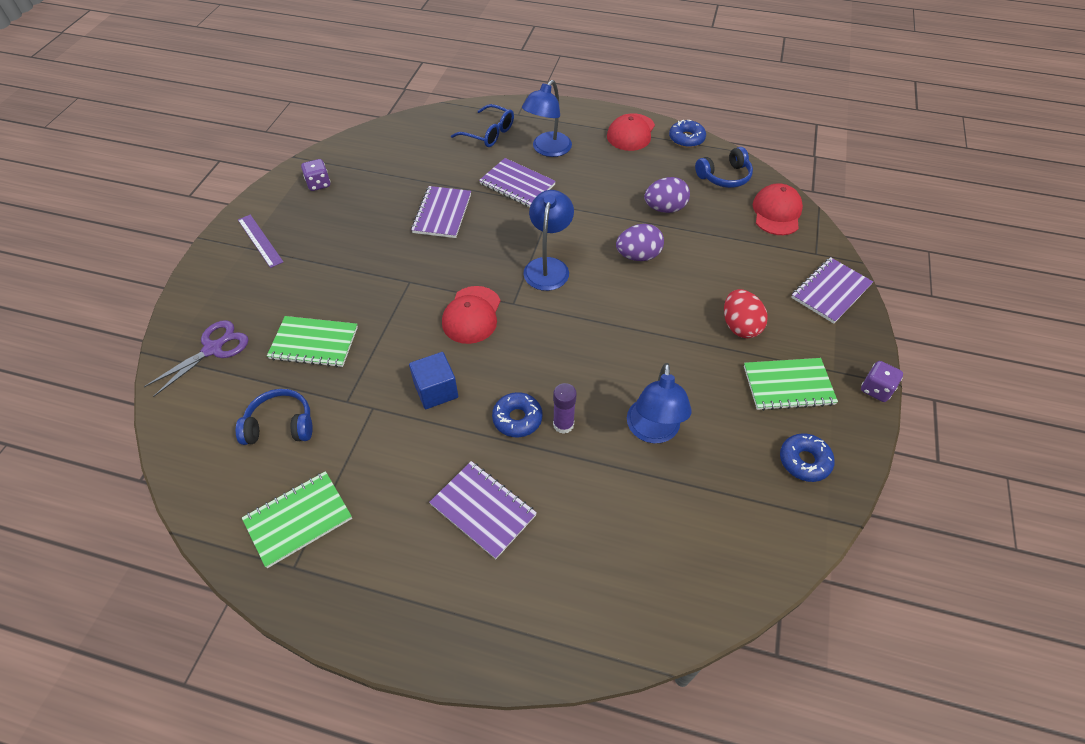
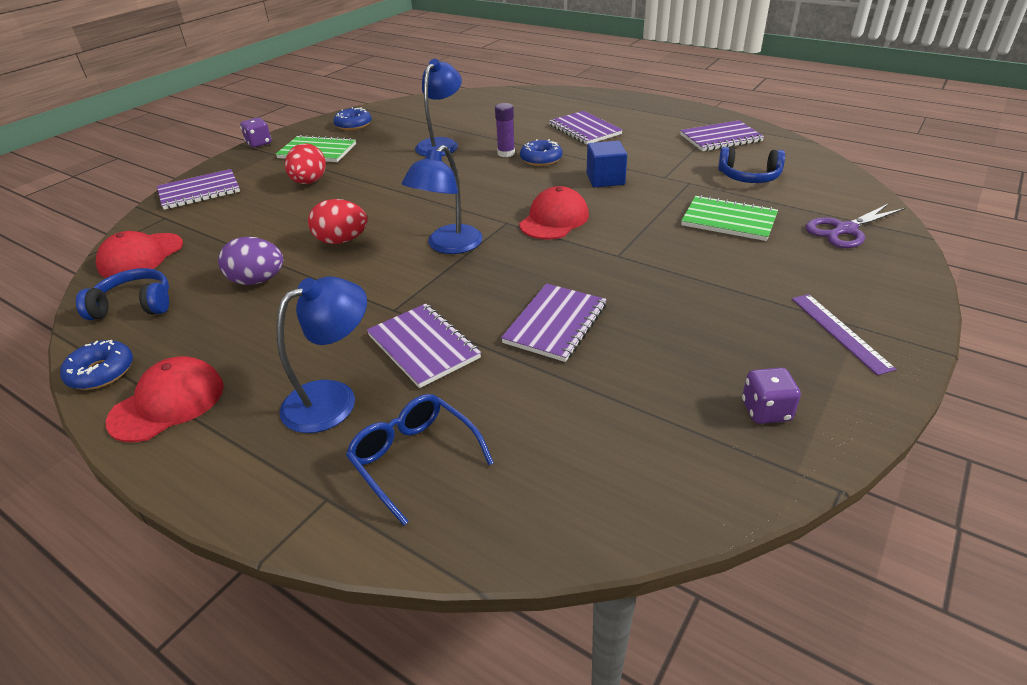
camera: 160 degrees left, 15 degrees down
(298, 519) = (720, 138): green notebook -> purple notebook
(638, 256) = (341, 241): purple egg -> red egg

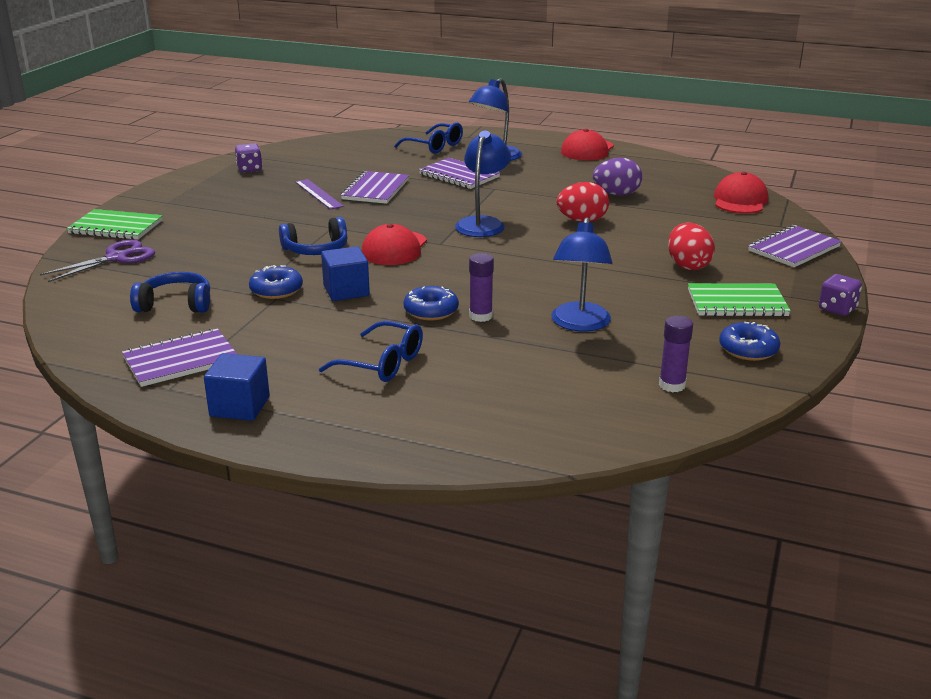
camera: 165 degrees right, 10 degrees down
(101, 372) = (647, 155): blue donut -> blue donut (276, 290)
(134, 305) = (685, 178): blue headphones -> blue headphones (316, 249)
(420, 111) = (672, 385): none -> purple glue stick
(584, 130) = (382, 363): purple notebook -> blue glasses
(671, 114) = (240, 406): none -> blue cube
(729, 220) = (223, 258): green notebook -> green notebook (116, 227)
(840, 332) = (181, 199): purple ruler -> purple ruler (318, 194)

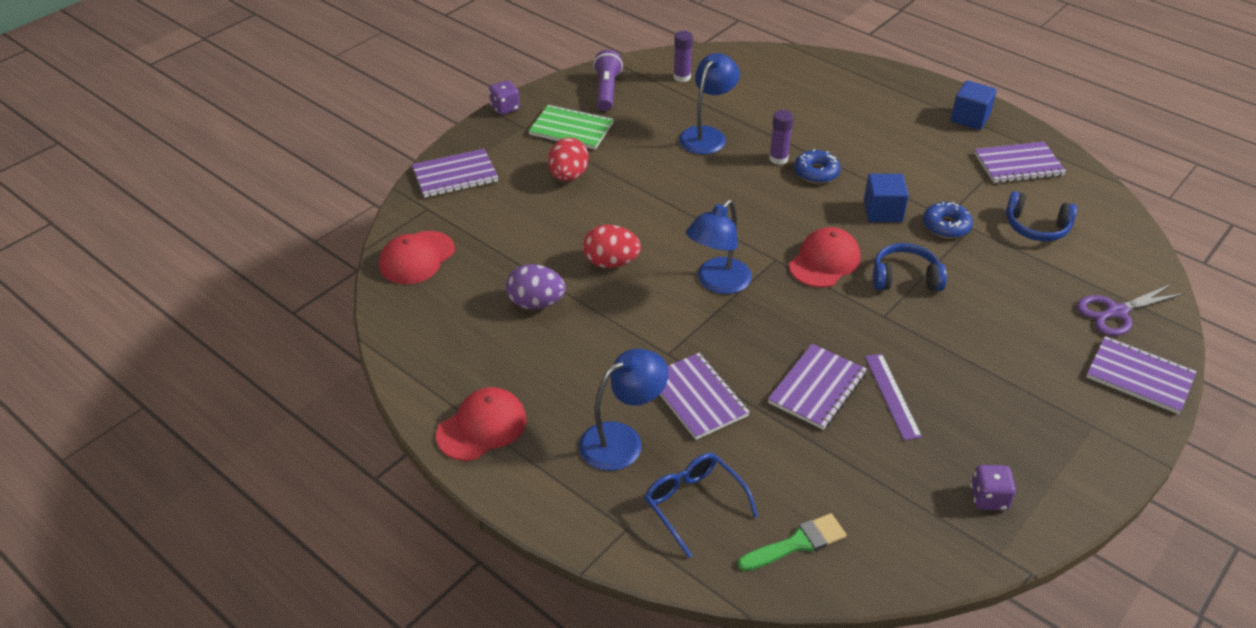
camera: 160 degrees left, 15 degrees up
(116, 227) = (1139, 377): green notebook -> purple notebook
(367, 144) = (797, 543): none -> green brush
(382, 363) = (868, 131): blue glasses -> none
(748, 349) = (607, 91): blue donut -> purple flashlight

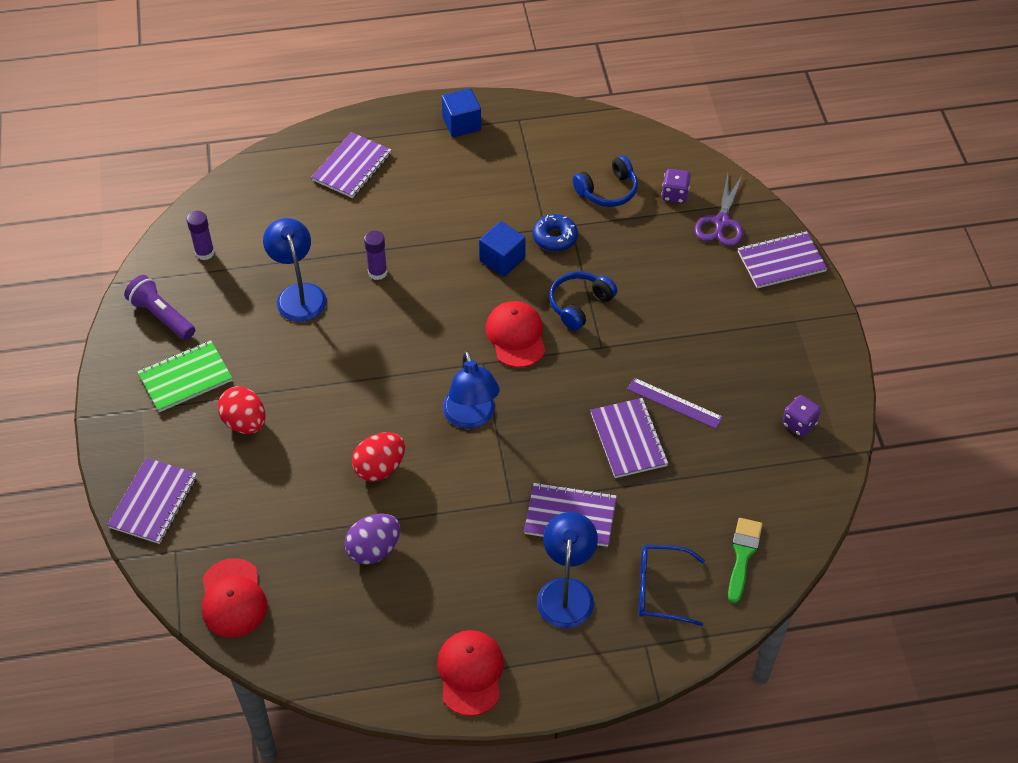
camera: 50 degrees left, 10 degrees up
(505, 108) = (100, 404): purple dice -> purple dice (674, 195)
(816, 172) = (419, 263): blue donut -> none
(1018, 165) = (539, 143): purple notebook -> purple notebook (352, 167)

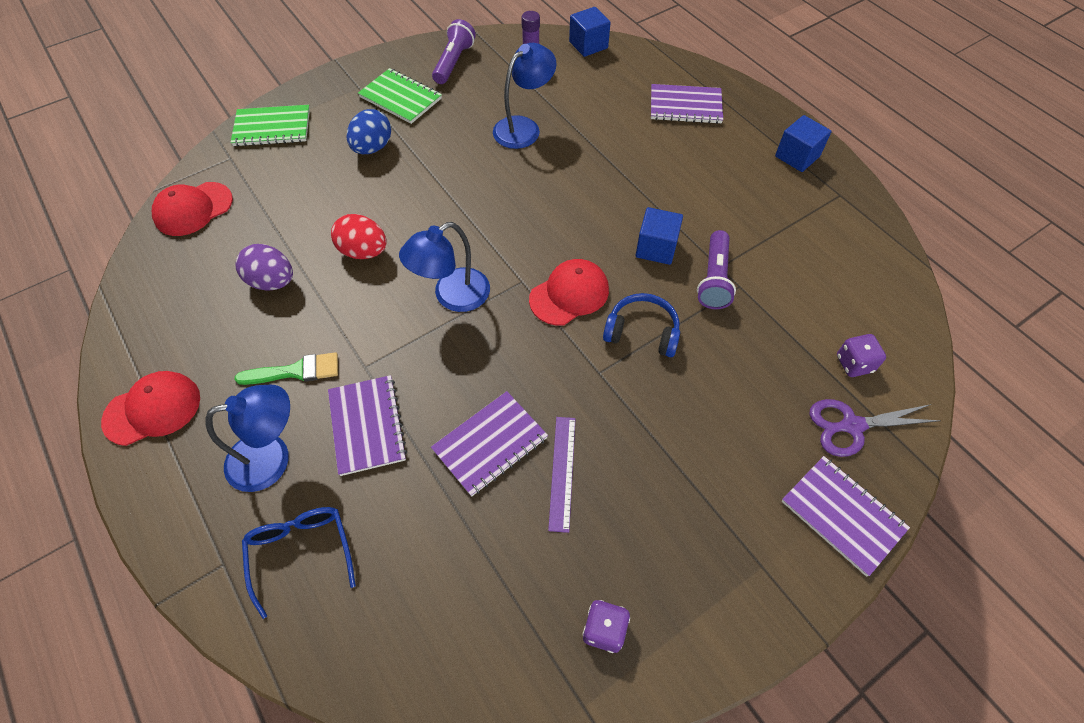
camera: 65 degrees right, 5 degrees up
(153, 502) = (272, 128): purple notebook -> green notebook
(216, 200) = (588, 45): none -> blue cube
(245, 423) = (372, 148): red egg -> blue egg
(377, 272) = (580, 167): purple glue stick -> none
(555, 237) = (714, 279): blue donut -> purple flashlight
(607, 191) = (810, 300): blue headphones -> none
(743, 555) = (378, 630): green brush -> green brush (295, 371)

